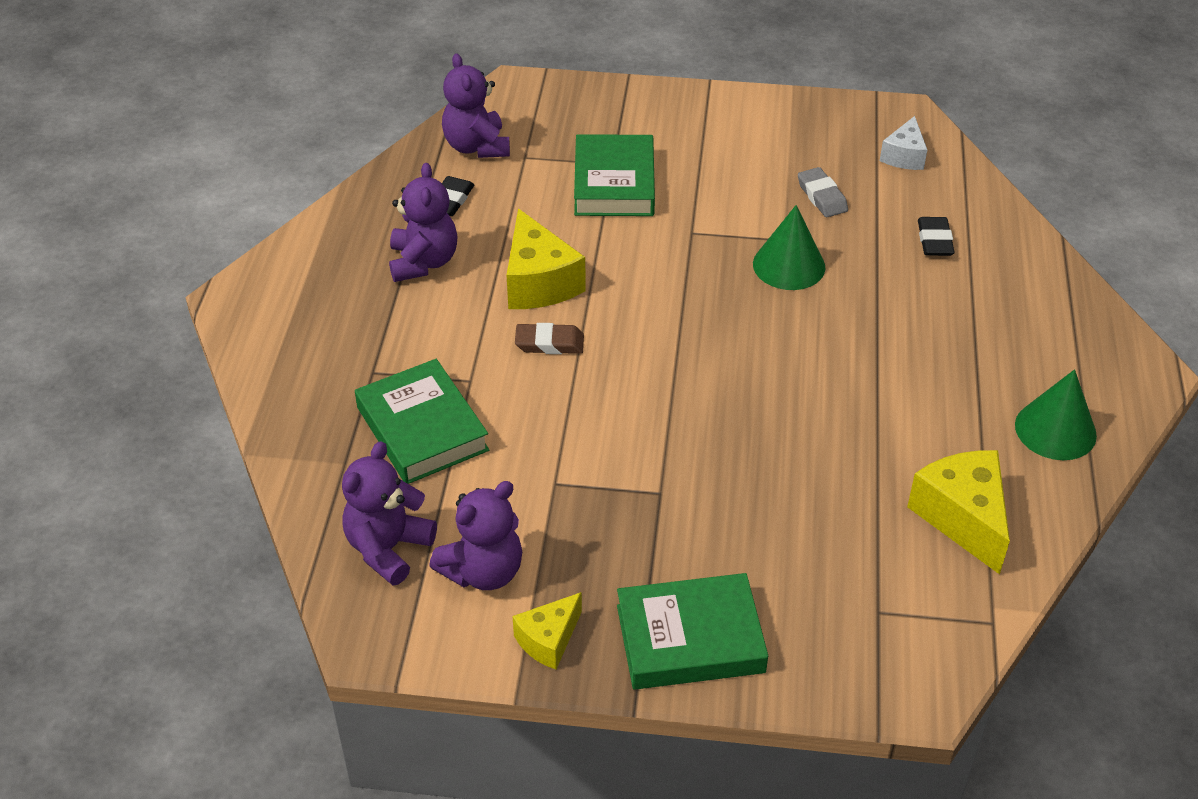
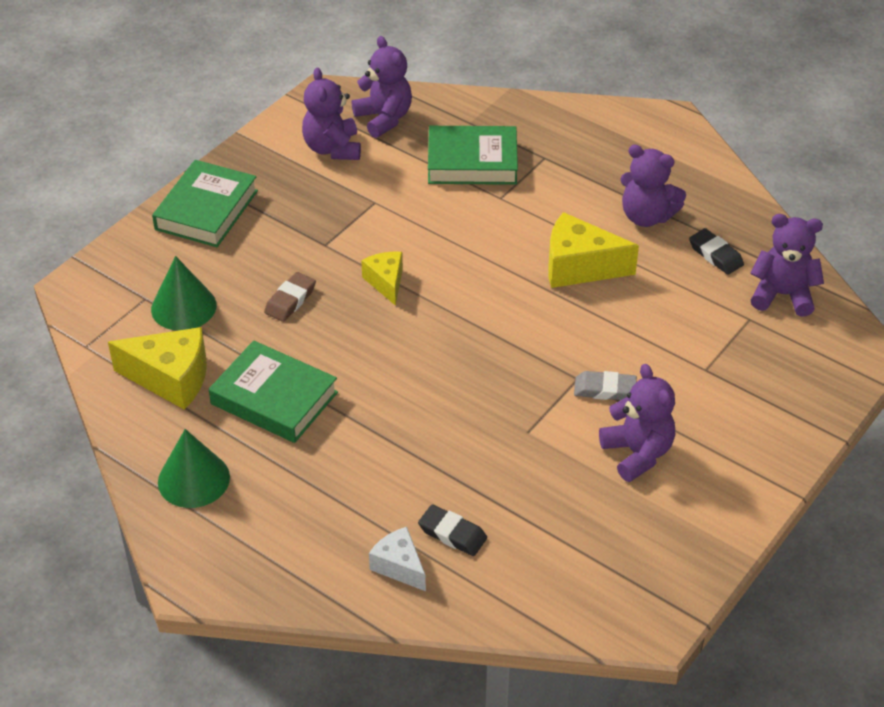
camera: 120 degrees right, 0 degrees up
(548, 640) = (260, 156): yellow cheese -> yellow cheese (386, 282)
(549, 343) = (508, 248): brown eraser -> brown eraser (290, 300)
(614, 183) = (676, 358): green book -> green book (274, 398)
(747, 171) = (637, 453): none -> purple teddy bear
(789, 265) = (493, 418): green cone -> green cone (183, 307)
(822, 196) = (566, 487): grey eraser -> grey eraser (604, 389)
(904, 156) = (584, 582): white cheese -> white cheese (399, 566)

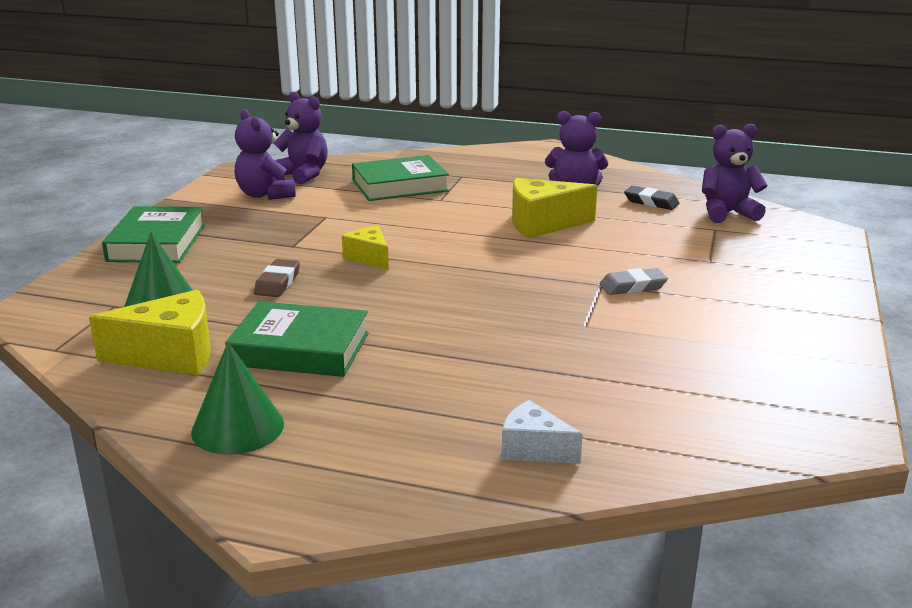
camera: 20 degrees left, 20 degrees down
(452, 534) = (571, 410): black eraser -> none
(637, 453) = (703, 319): purple teddy bear -> none

